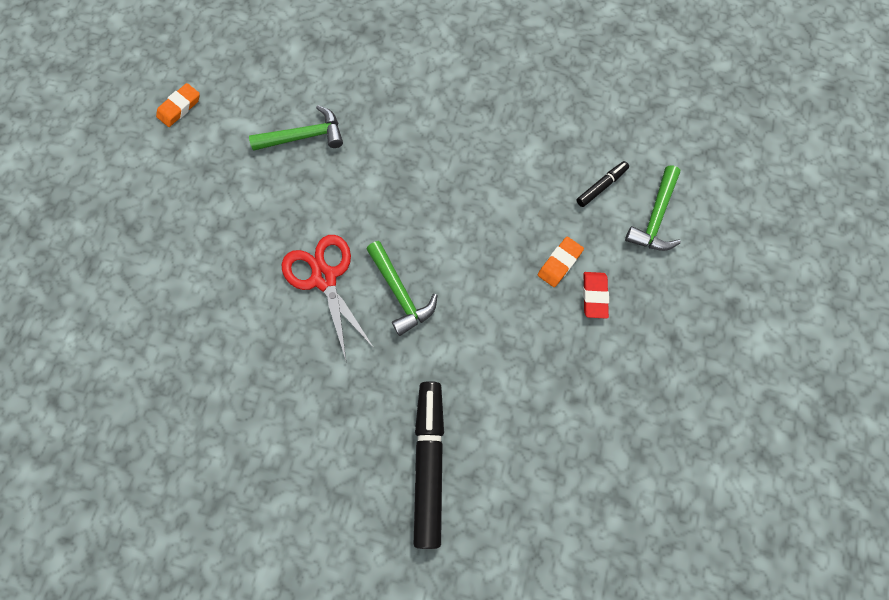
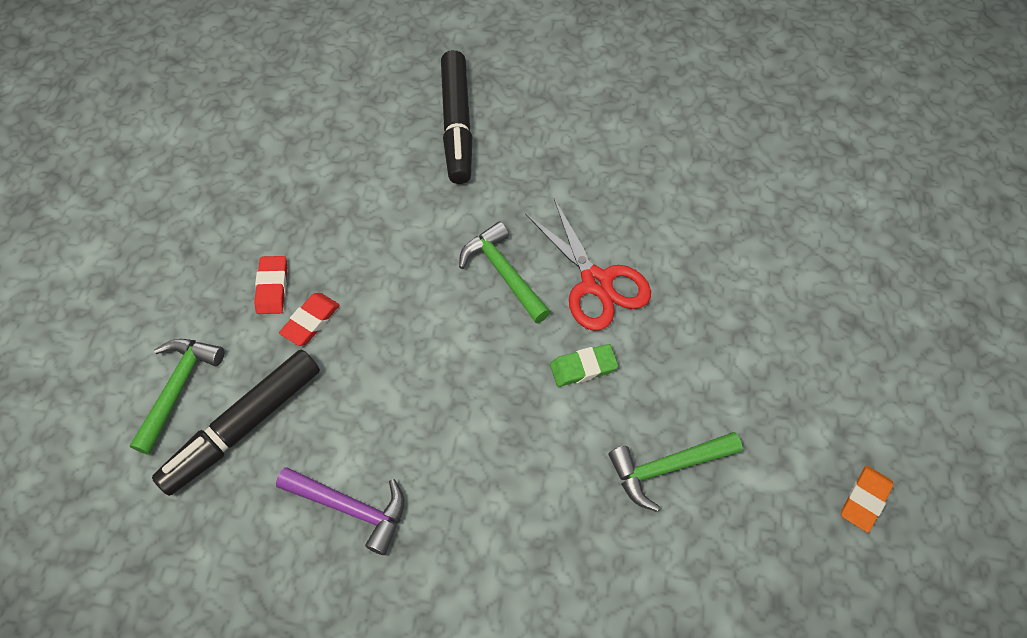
camera: 175 degrees right, 10 degrees down
(348, 209) = (583, 367): none -> green eraser
(521, 128) = (351, 508): none -> purple hammer
(559, 263) = (311, 321): orange eraser -> red eraser
(601, 186) = (243, 426): black marker -> black marker, size x2.06

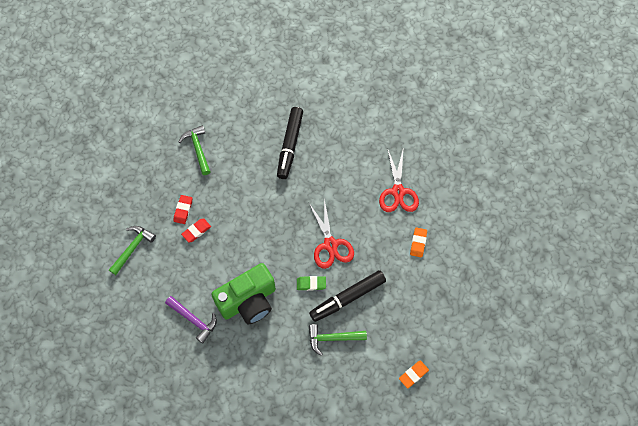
camera: 15 degrees right, 5 degrees up
(243, 426) = (157, 272): black marker -> black marker (347, 298)
(461, 436) = (248, 301): none -> green camera
(503, 273) = (289, 229): green hammer -> green hammer (198, 149)
(691, 159) = (398, 192): none -> red scissors
(766, 239) = (418, 243): none -> orange eraser

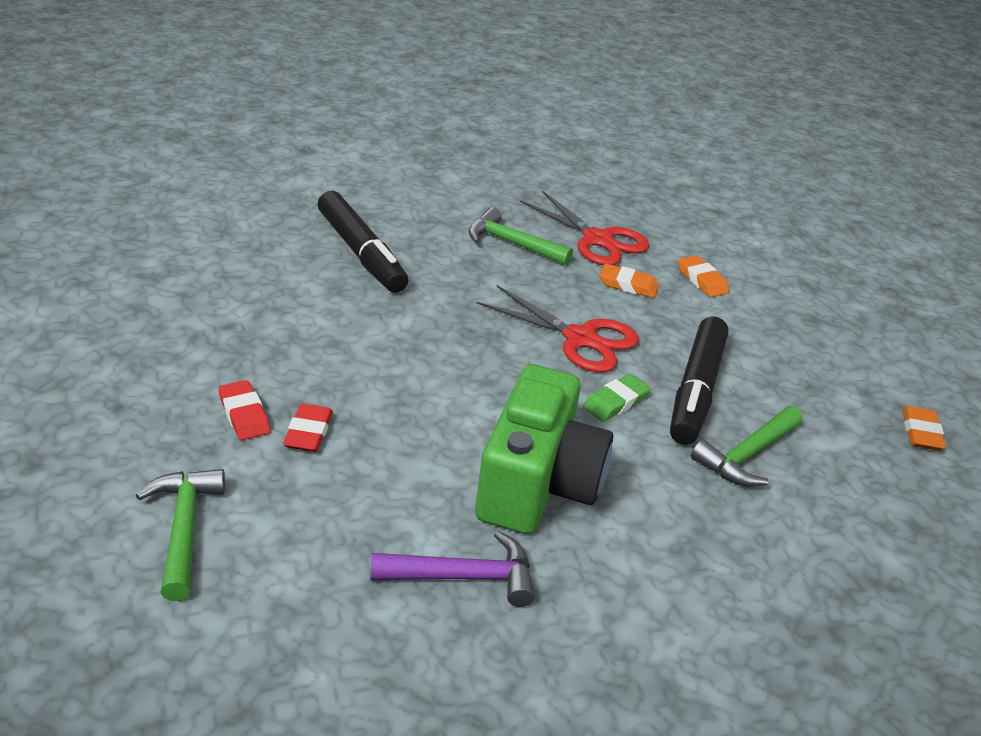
camera: 45 degrees left, 30 degrees down
(198, 149) = (183, 319): green hammer -> green hammer (512, 243)
(381, 227) = (628, 285): none -> orange eraser

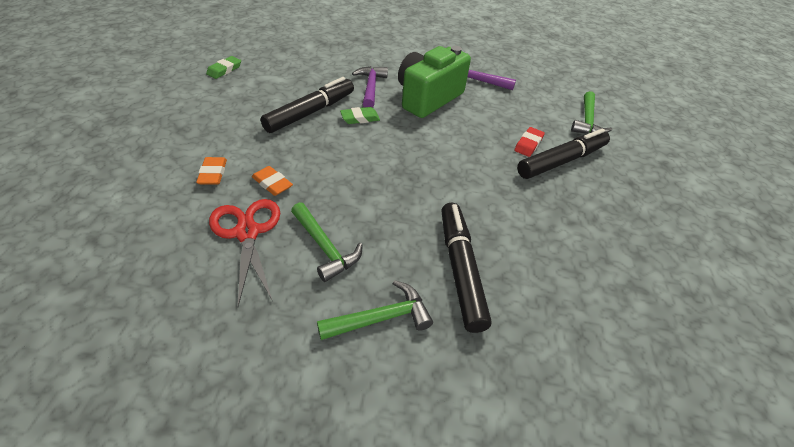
camera: 155 degrees left, 10 degrees up
(244, 415) = (561, 161): red eraser -> black marker
(580, 339) = (346, 155): red scissors -> none
(658, 475) = (371, 87): none -> purple hammer
(747, 455) = (321, 83): green hammer -> green hammer (381, 318)
(921, 432) = (224, 70): orange eraser -> green eraser

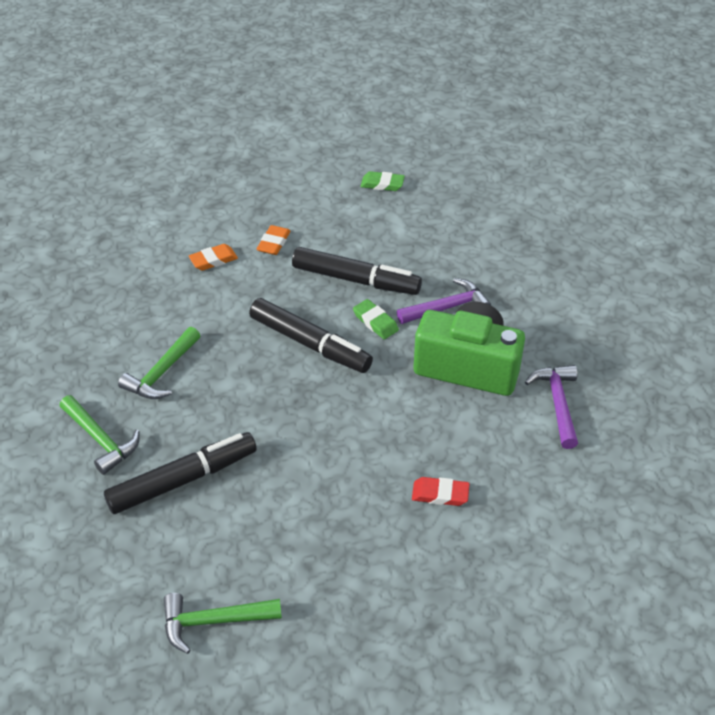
camera: 70 degrees right, 0 degrees up
(247, 232) = (153, 316): red scissors -> none
(272, 183) = (224, 303): orange eraser -> orange eraser (274, 243)
(561, 161) = (427, 537): black marker -> black marker (310, 344)
(587, 121) = (554, 554): green hammer -> green hammer (214, 621)

